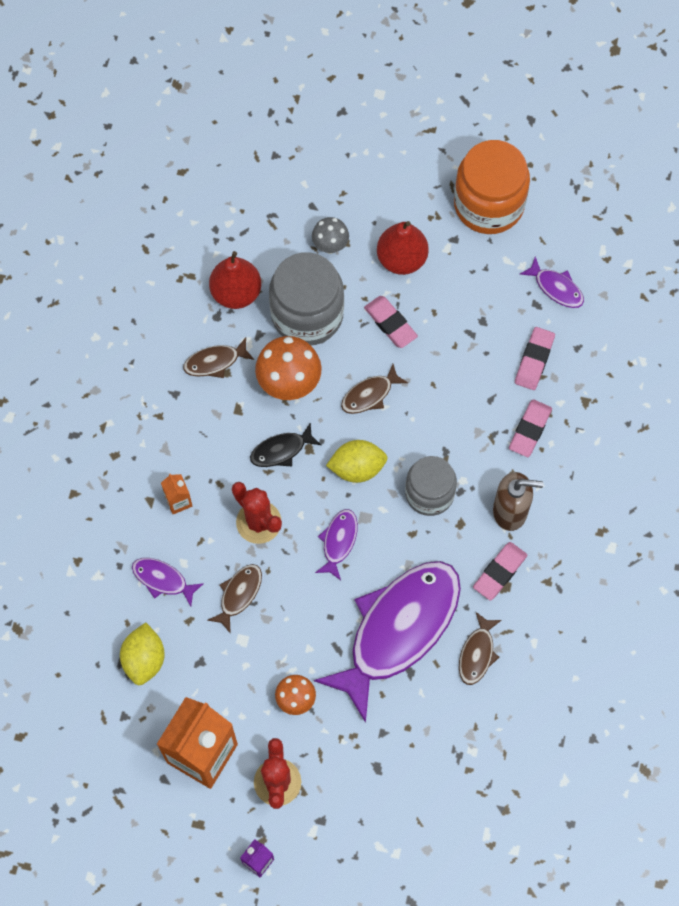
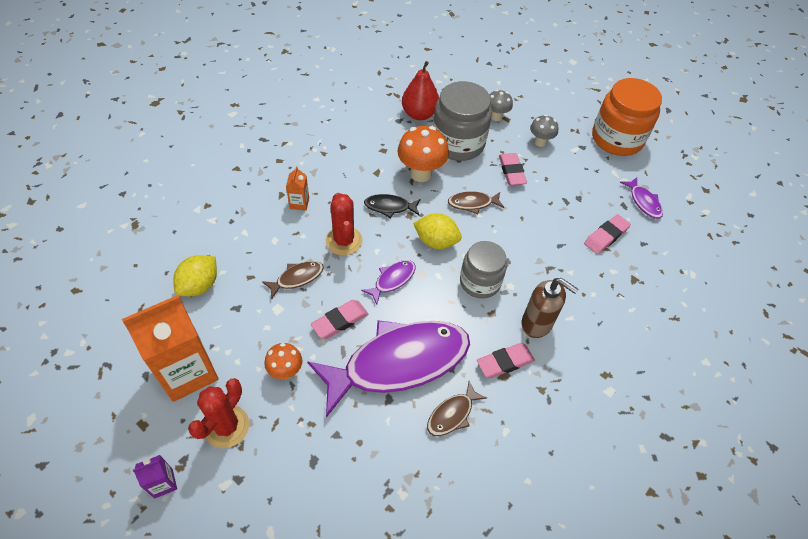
camera: 25 degrees right, 15 degrees down
(163, 580) = (252, 243): purple fish -> none
(215, 362) = (380, 141): brown fish -> none
(401, 259) = (540, 142): red pear -> grey mushroom
(530, 430) = (580, 277): pink eraser -> pink eraser (340, 321)

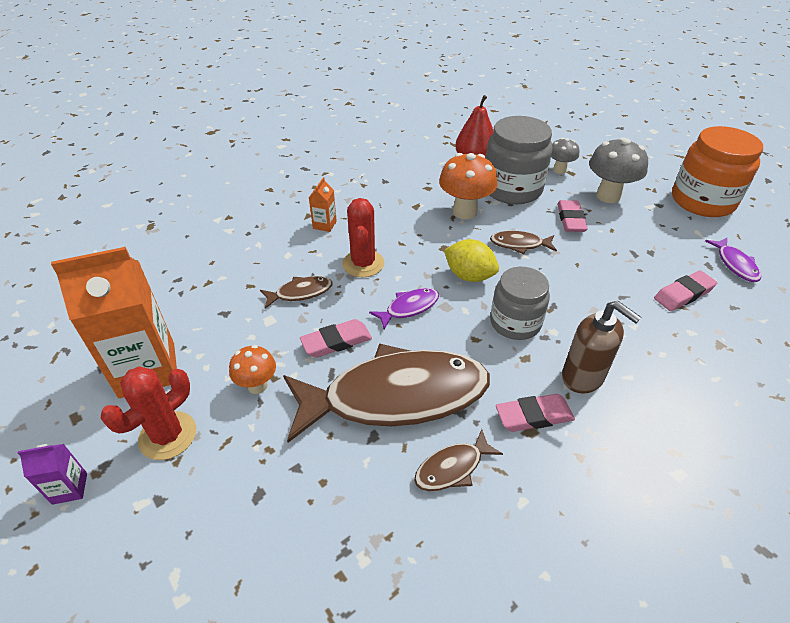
camera: 15 degrees right, 10 degrees down
(200, 285) = (193, 287): yellow lemon -> none
(390, 207) = (423, 238): black fish -> none
(398, 363) = (395, 396): purple fish -> brown fish
(540, 142) = (608, 196): grey mushroom -> grey mushroom, size x1.71

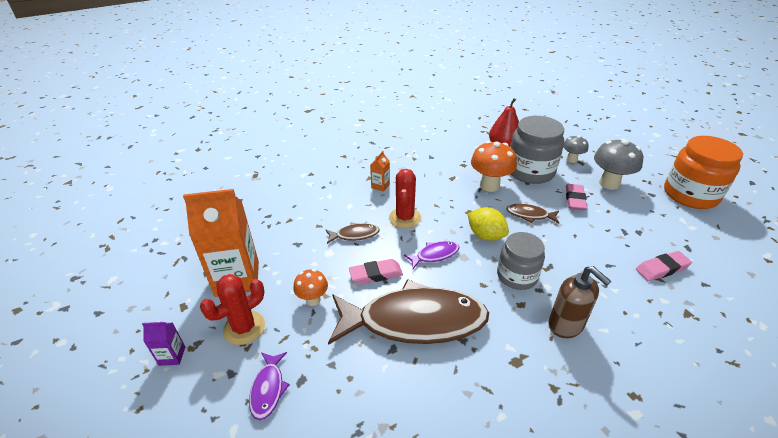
camera: 10 degrees right, 5 degrees down
(452, 468) = (450, 381): brown fish -> none
(534, 416) = (521, 350): pink eraser -> none
(735, 264) = (711, 249): purple fish -> purple fish (268, 389)

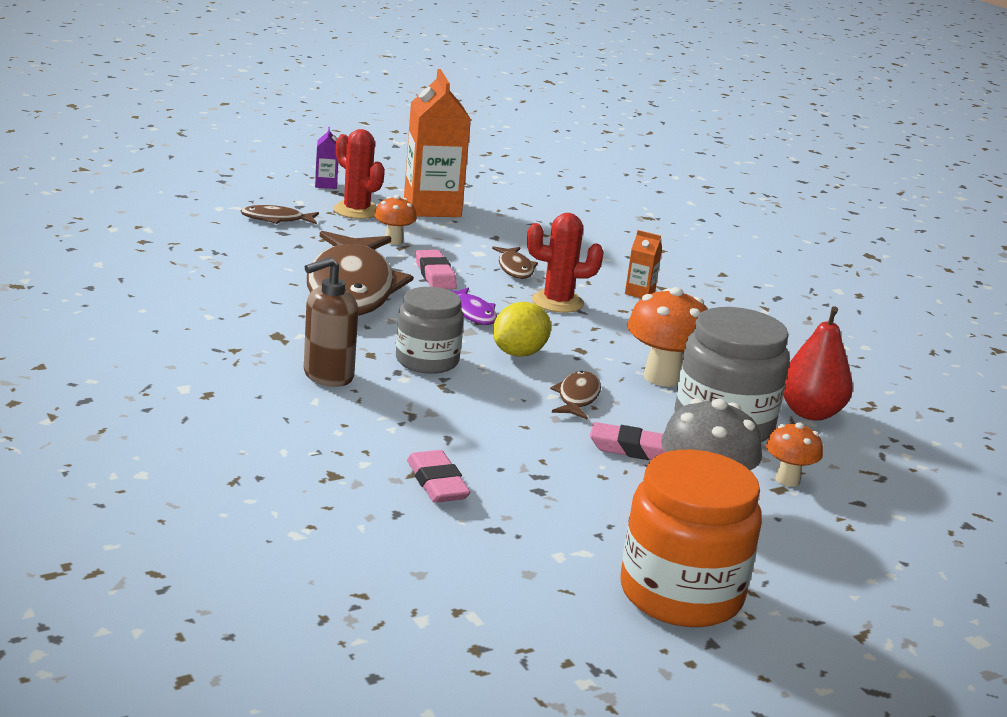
camera: 85 degrees right, 15 degrees down
(268, 389) = (276, 219): purple fish -> brown fish
(571, 159) = (787, 480): grey mushroom -> orange mushroom

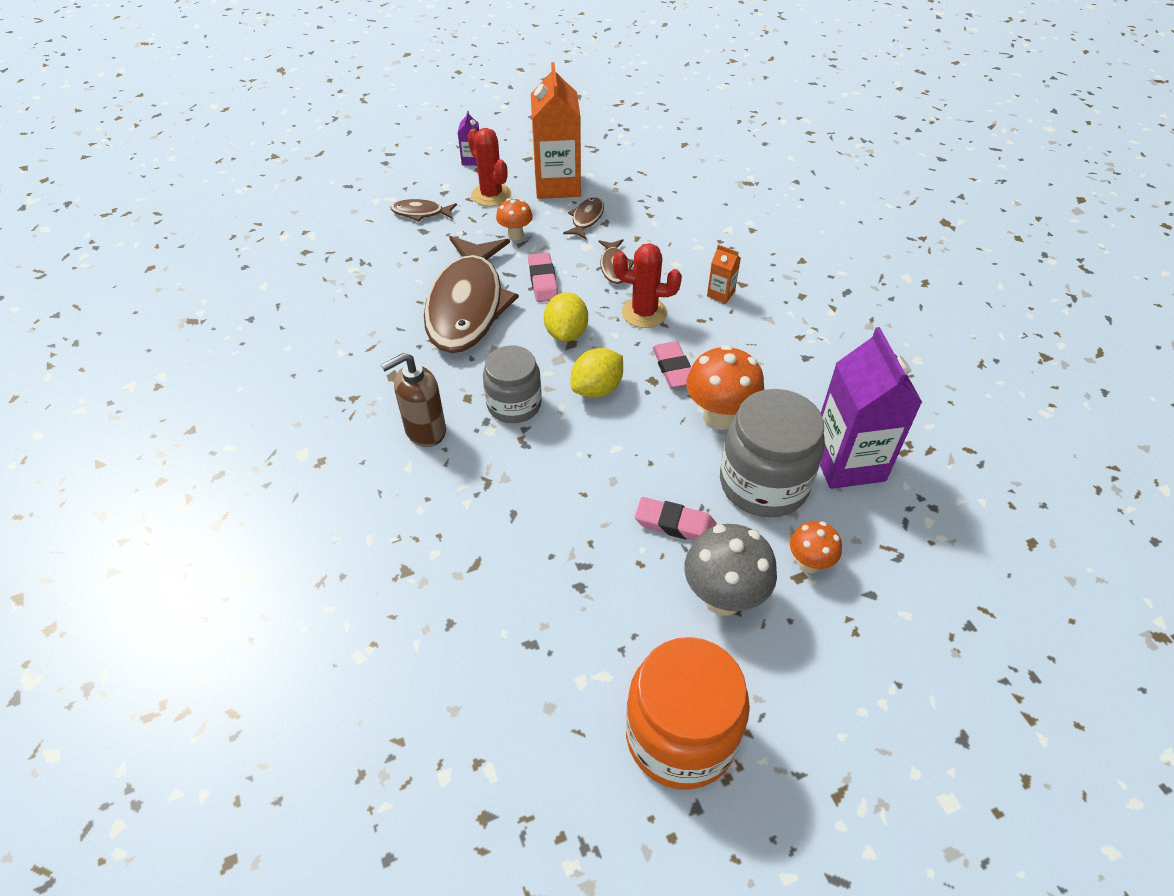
camera: 10 degrees right, 25 degrees up
(437, 483) = (492, 579): pink eraser -> pink eraser (673, 368)
(473, 313) = (566, 333): purple fish -> yellow lemon
(577, 397) = (637, 450): brown fish -> brown fish (586, 219)
(810, 413) = (847, 462): red pear -> purple carton

